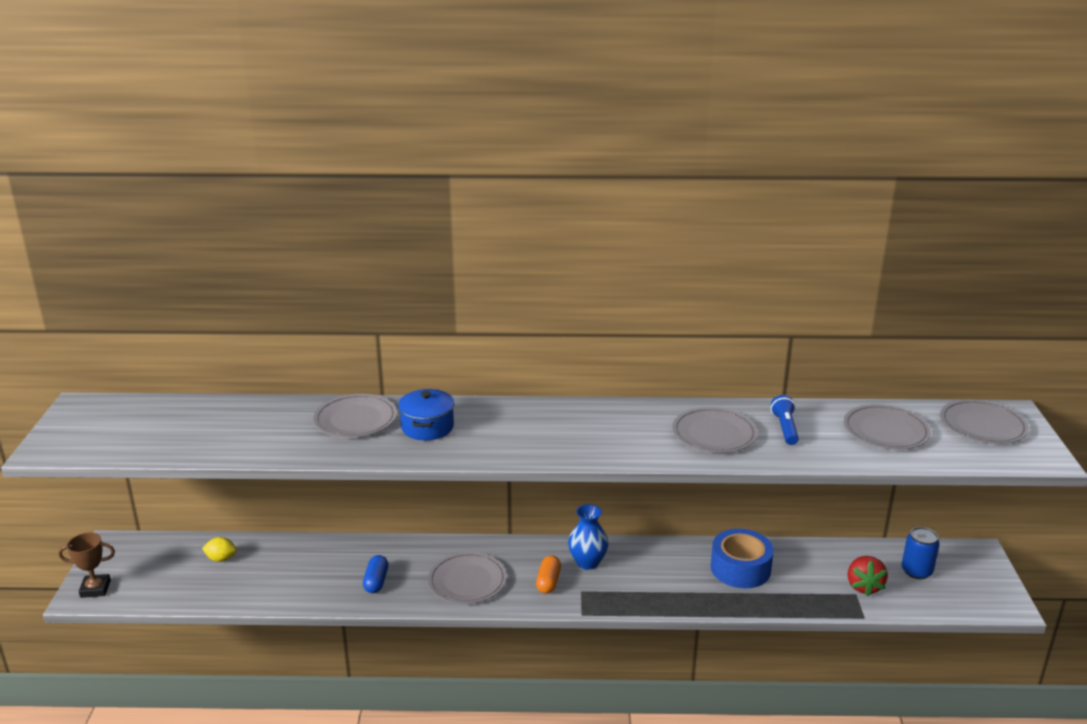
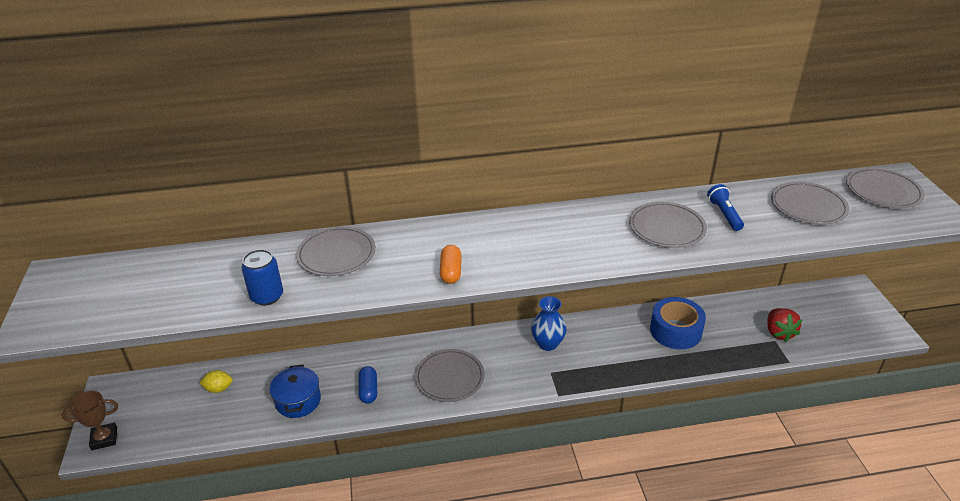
camera: 10 degrees left, 10 degrees up
(427, 427) = (407, 254): blue pot -> blue pot (298, 401)
(548, 582) = (520, 368): orange capsule -> orange capsule (451, 272)
(916, 571) = (814, 312): blue can -> blue can (267, 296)

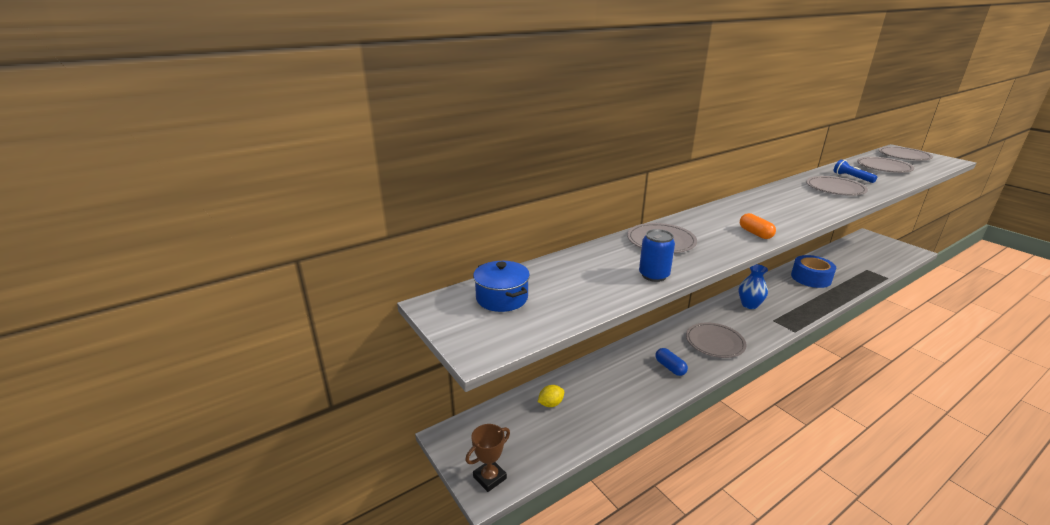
camera: 25 degrees left, 10 degrees down
(298, 401) = (626, 391): blue pot -> blue pot (502, 298)
(779, 333) = (863, 265): red strawberry -> none

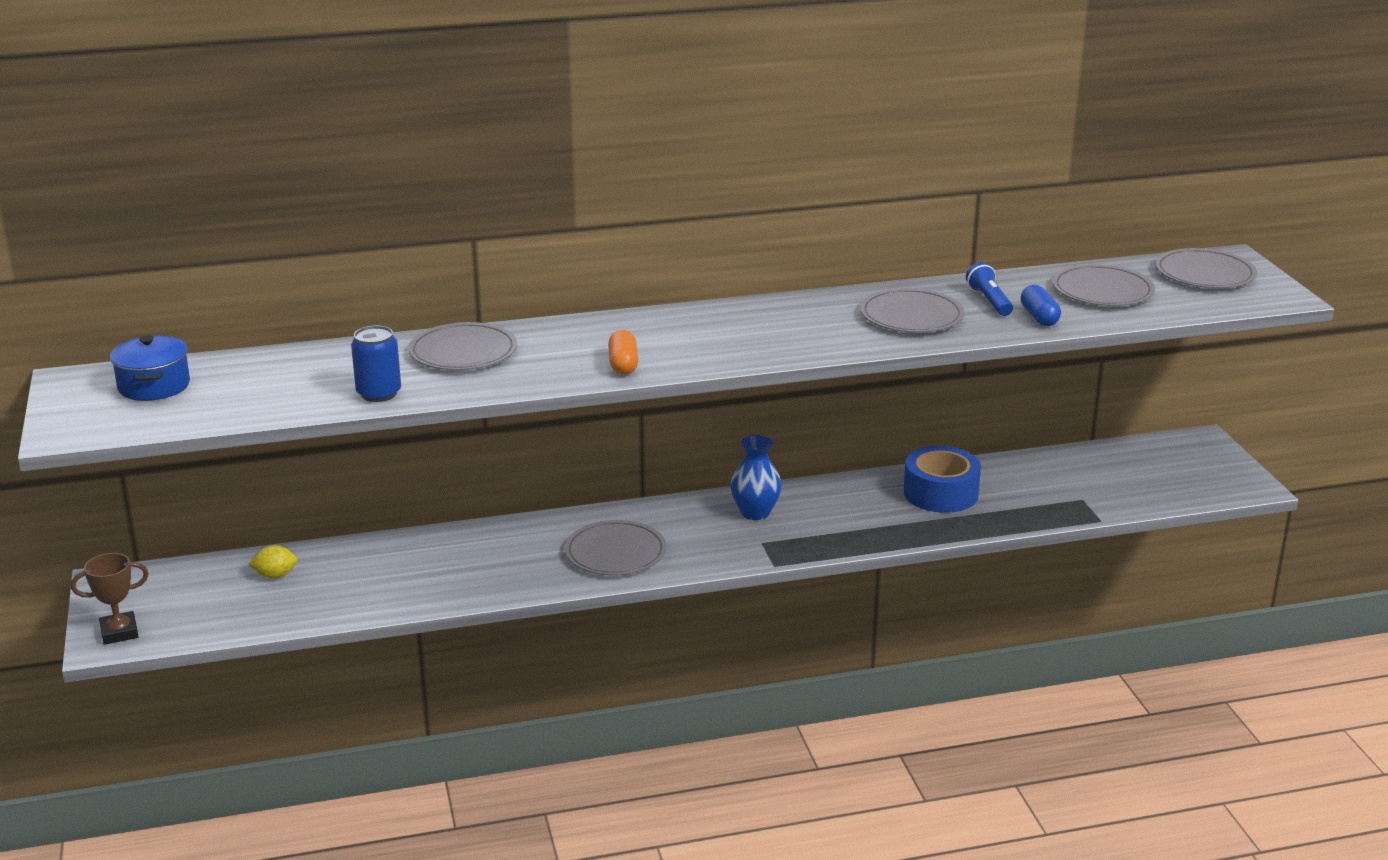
camera: 20 degrees right, 0 degrees up
(670, 367) = (498, 570): blue capsule -> blue capsule (1039, 317)

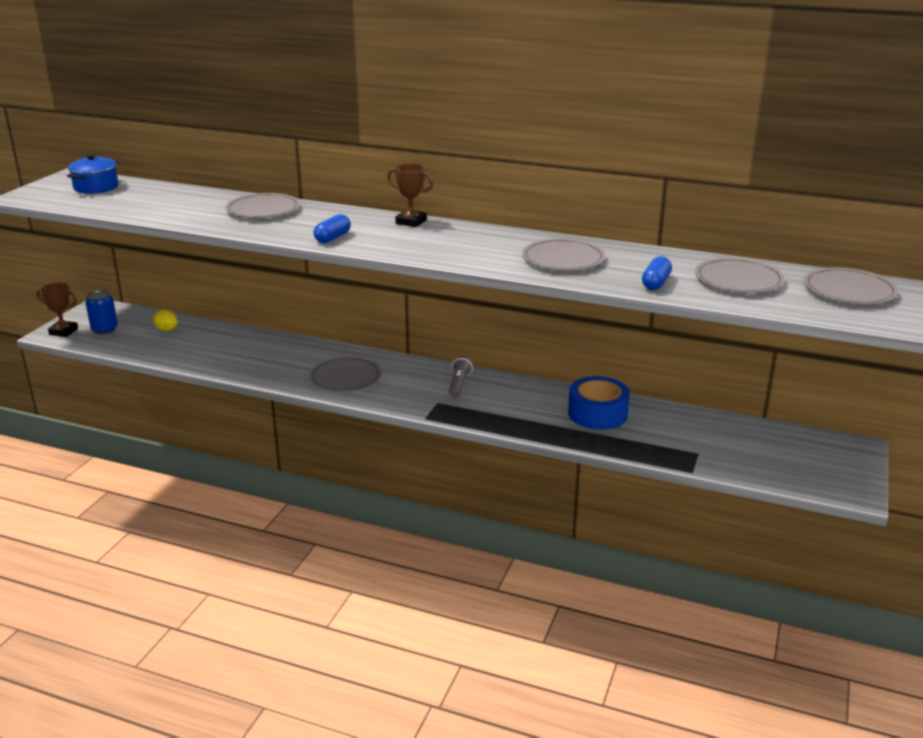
camera: 35 degrees right, 0 degrees up
(379, 393) = (183, 217): blue can -> blue can (104, 329)
(623, 364) = (332, 238): orange capsule -> blue capsule
(674, 317) = (411, 222): none -> brown trophy
(755, 513) = (459, 384): blue vase -> grey flashlight
(989, 301) = (636, 264): blue flashlight -> none

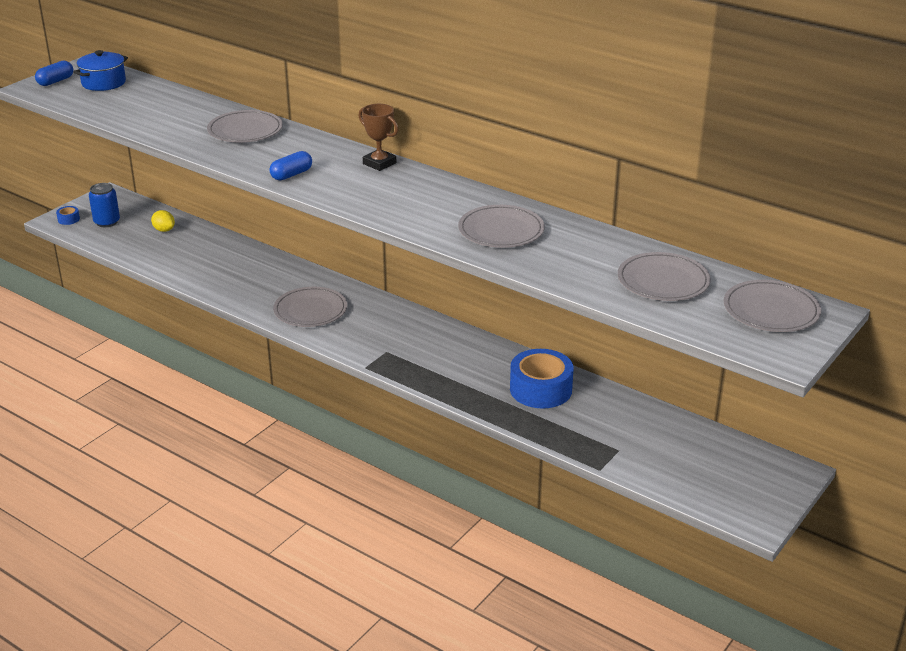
camera: 15 degrees right, 5 degrees up
(63, 331) = (68, 219): brown trophy -> blue tape
(459, 384) = (418, 334): grey flashlight -> none
(656, 283) = (574, 273): blue capsule -> blue capsule (55, 81)

